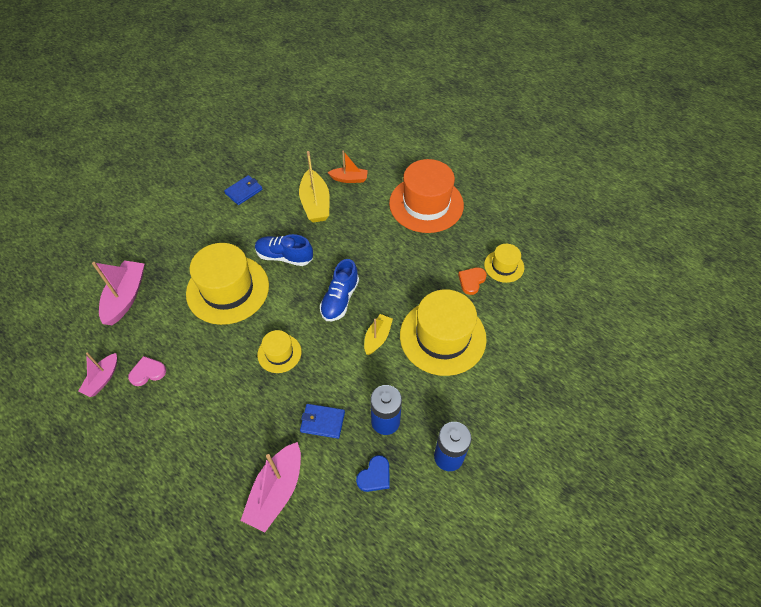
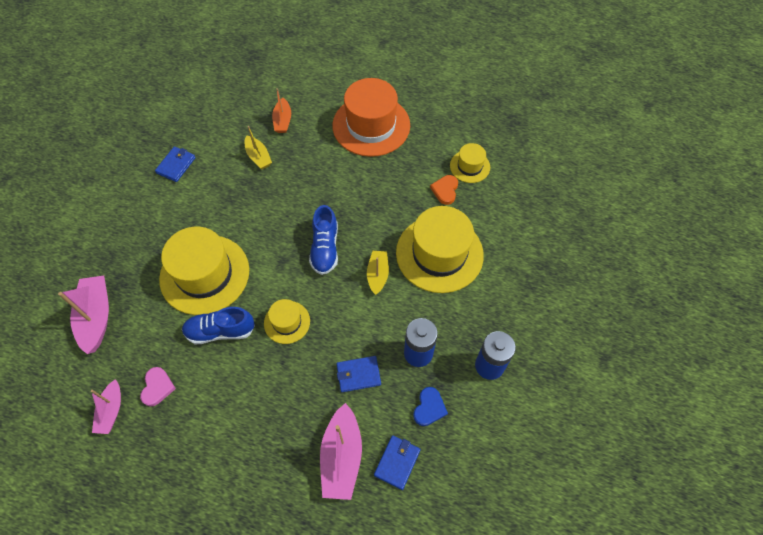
camera: 20 degrees left, 5 degrees up
(148, 372) = (157, 387): pink heart -> pink heart turned 135 degrees clockwise
(284, 256) = (250, 222): blue shoe -> blue shoe (220, 331)
(315, 203) = (258, 157): yellow boat -> yellow boat, size x0.61
(324, 515) = (397, 462): none -> blue wallet
(349, 179) = (283, 121): orange boat -> orange boat turned 105 degrees clockwise

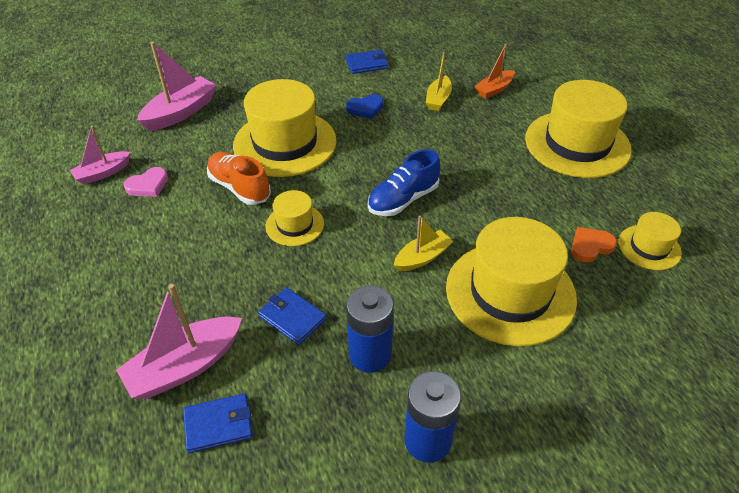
camera: 50 degrees right, 15 degrees down
(220, 331) = (240, 188): blue shoe -> orange shoe
(371, 125) = (577, 144): orange hat -> yellow hat
(429, 408) = (313, 411): blue heart -> blue heart (365, 108)

